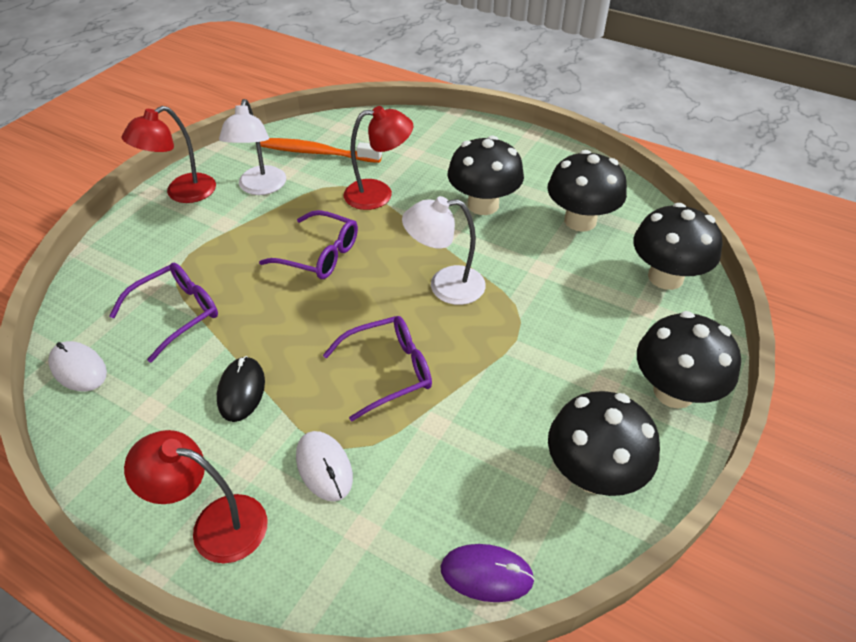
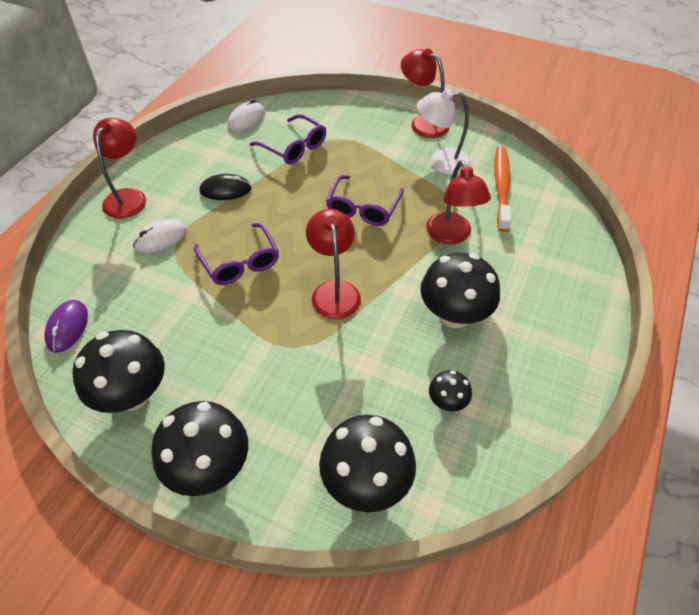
camera: 85 degrees right, 5 degrees up
(445, 286) = (334, 291): white lamp -> red lamp
(580, 221) = (447, 402): black mushroom -> black mushroom, size x0.50

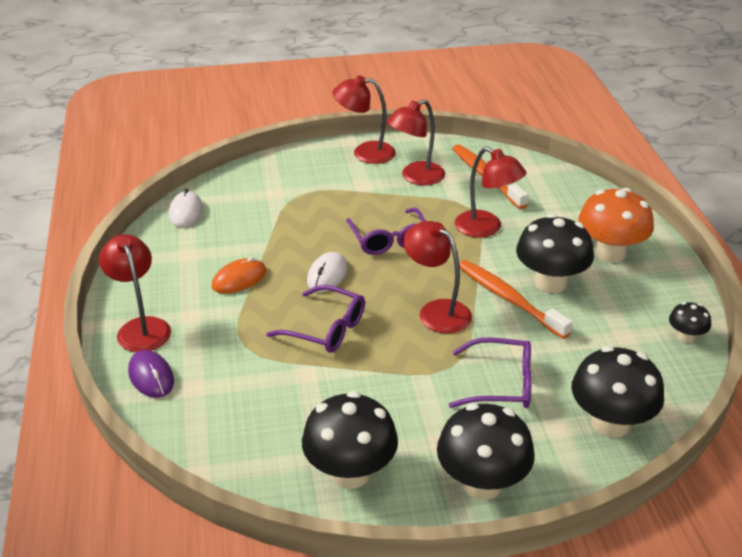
camera: 35 degrees left, 15 degrees down
(67, 327) = (217, 459): purple mouse -> purple mouse (151, 376)
(160, 238) = (221, 345): white mouse -> white mouse (327, 275)
(225, 190) = (239, 279): black mouse -> orange mouse
(294, 148) = (266, 217): purple glasses -> purple glasses (502, 384)
(403, 311) = (509, 299): none -> orange toothbrush
(441, 162) = (415, 177): white lamp -> red lamp
(447, 402) = (609, 342): black mushroom -> black mushroom (685, 337)
(539, 314) = (610, 253): none -> orange mushroom

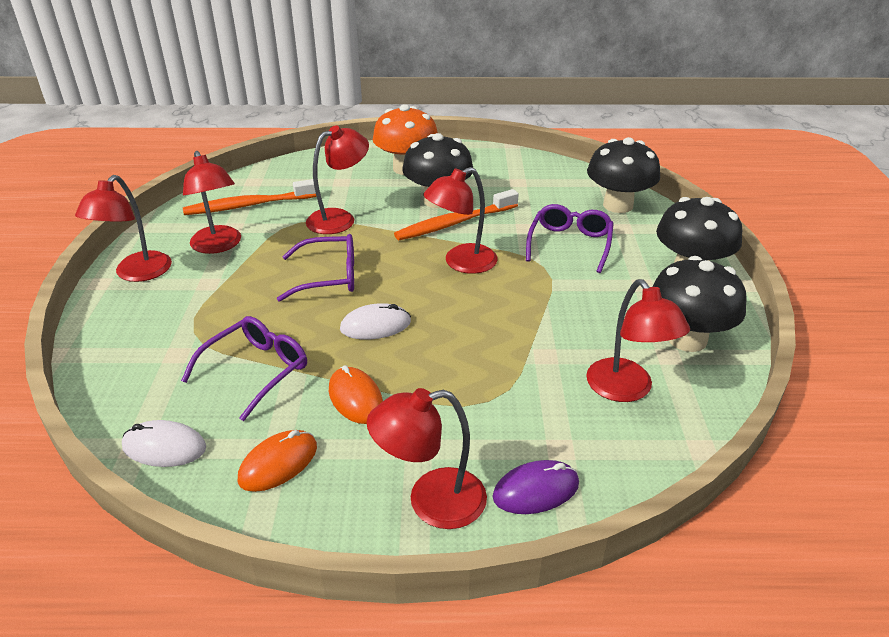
camera: 80 degrees left, 0 degrees up
(173, 258) = (278, 463): none -> orange mouse
(267, 426) = (626, 390): none -> red lamp
(327, 275) = (375, 325): white mouse -> white mouse turned 45 degrees counterclockwise
(327, 329) = (473, 334): purple glasses -> purple glasses (257, 370)
(685, 337) = (523, 160): black mushroom -> none

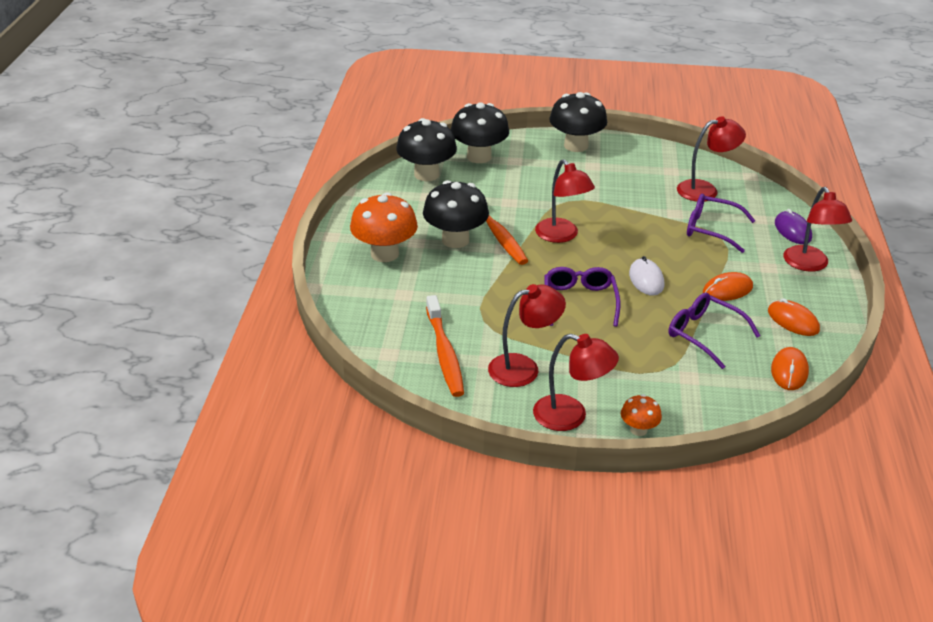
camera: 85 degrees left, 0 degrees up
(100, 315) = (638, 429): none -> orange mushroom
(164, 447) = (789, 371): white mouse -> orange mouse
(339, 218) = (480, 295): red lamp -> none
(570, 244) = (536, 185): purple glasses -> purple glasses (710, 229)
(687, 339) = (654, 161): black mushroom -> black mushroom (426, 174)

